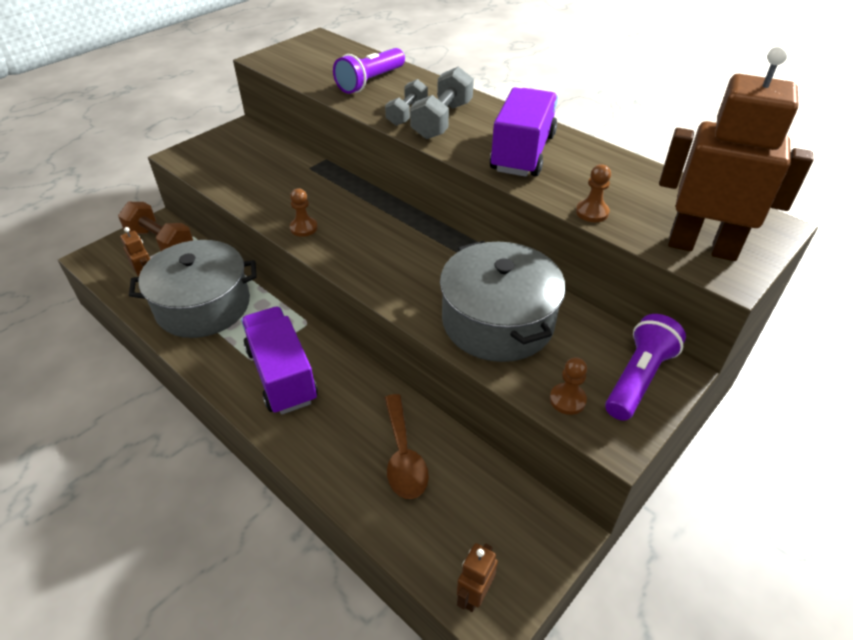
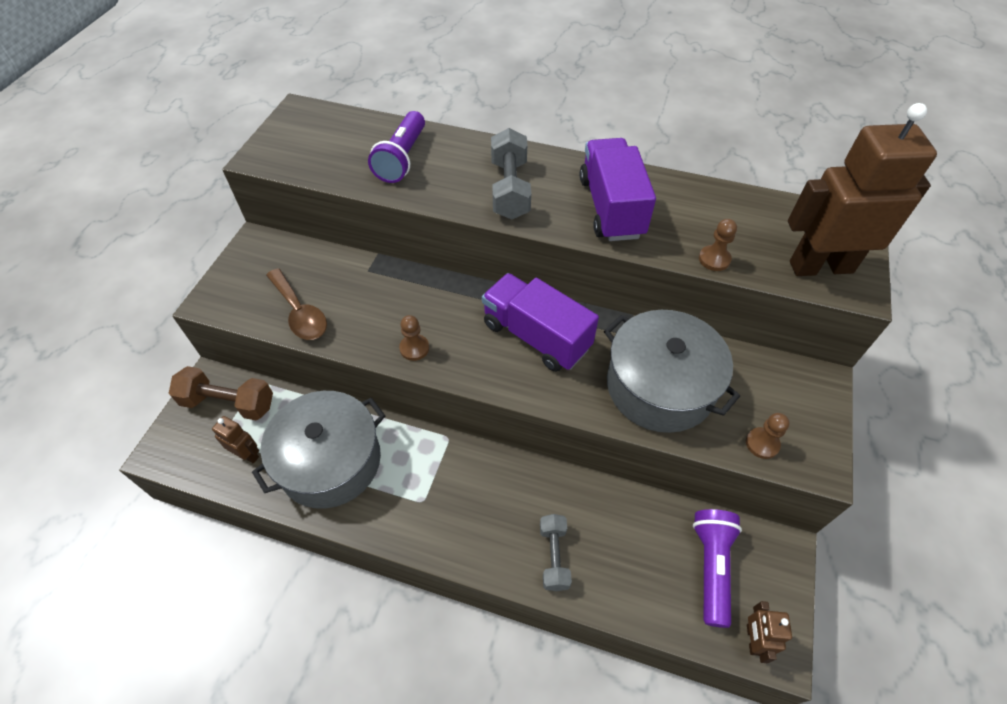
camera: 25 degrees left, 10 degrees up
(282, 375) = (462, 505): purple truck -> purple truck (536, 336)
(403, 456) = (622, 539): brown spoon -> brown spoon (300, 313)
(407, 114) = (470, 191): grey dumbbell -> grey dumbbell (554, 556)
(638, 378) = (801, 398): purple flashlight -> purple flashlight (711, 567)

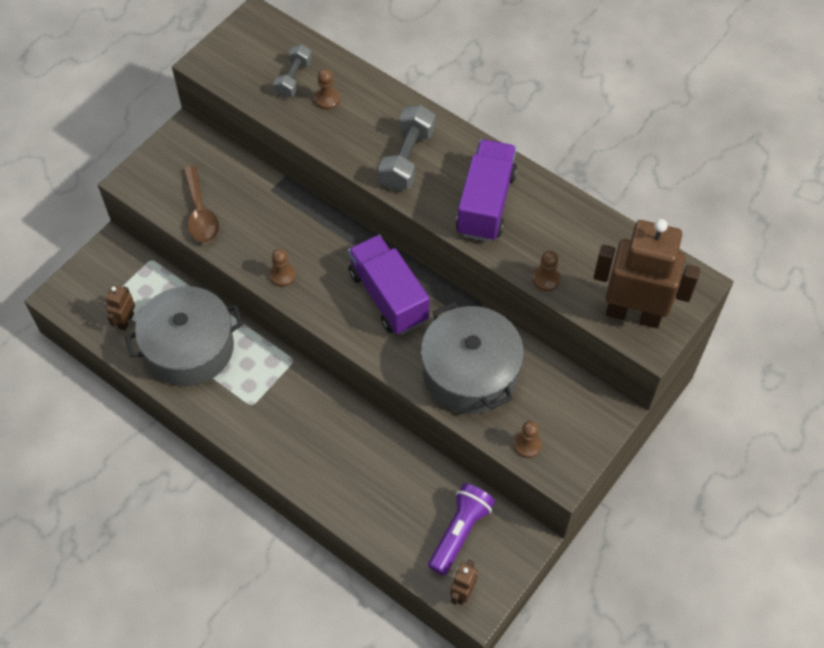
camera: 20 degrees right, 5 degrees up
(229, 403) = (123, 271): brown dumbbell -> none
(247, 454) = (126, 321): brown robot -> brown robot turned 120 degrees counterclockwise
(402, 159) = (327, 99): purple flashlight -> brown pawn
(554, 556) = (338, 481): grey dumbbell -> grey dumbbell (294, 79)

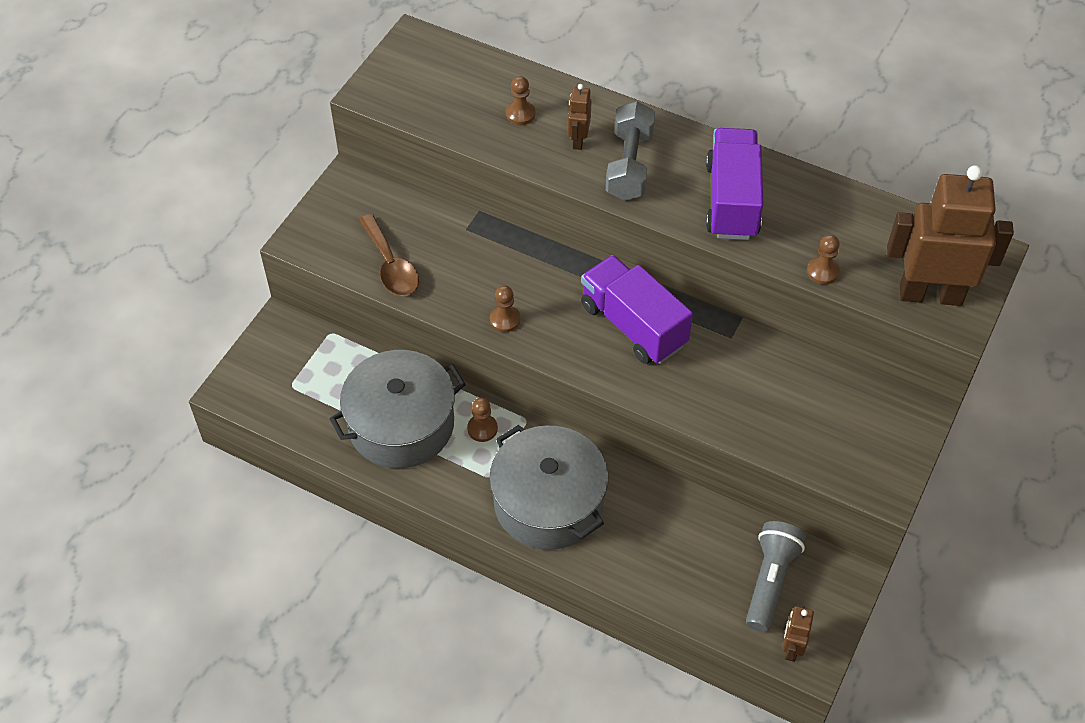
camera: 10 degrees left, 5 degrees down
(126, 321) = (317, 405): brown robot -> brown robot (578, 140)
(294, 79) = (476, 97): grey dumbbell -> none
(459, 532) = (770, 581): purple flashlight -> grey flashlight
(470, 372) = (749, 394): grey pot -> grey pot (548, 502)
(527, 445) = (836, 463): brown pawn -> brown pawn (482, 429)

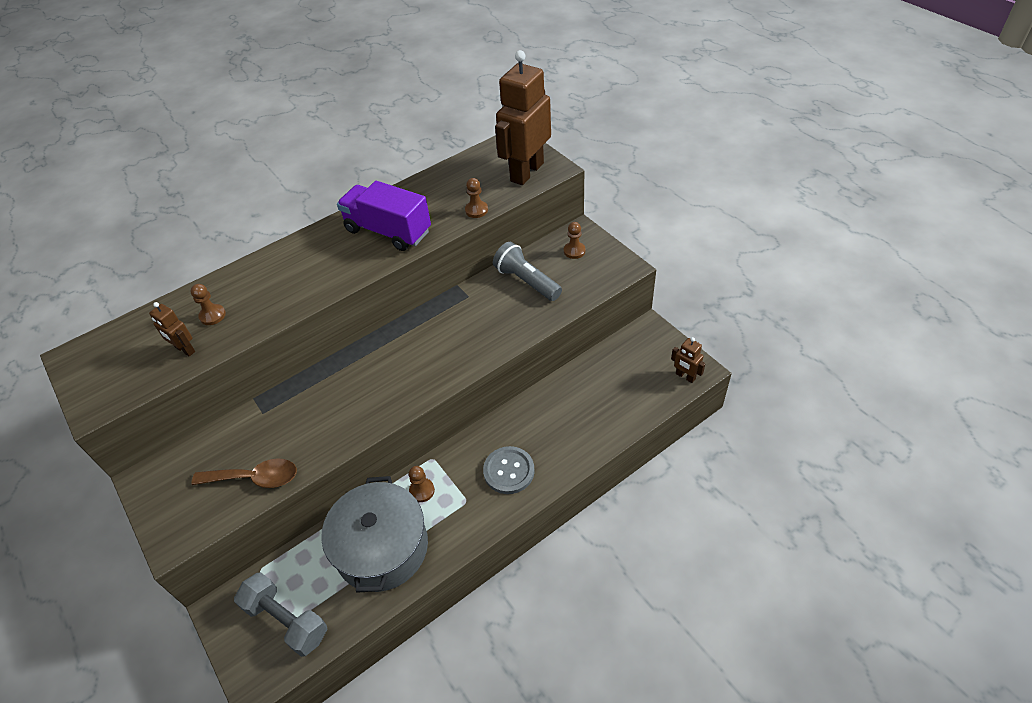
camera: 60 degrees left, 5 degrees down
(505, 319) = (363, 418): brown pawn -> brown pawn (574, 251)
(548, 502) = (509, 471): grey pot -> grey button
(578, 140) = (267, 291): brown robot -> brown robot (185, 350)
(629, 165) = (314, 271): grey dumbbell -> grey dumbbell (287, 620)
(633, 325) = (423, 343): purple truck -> none
(770, 581) = (633, 368): grey flashlight -> grey flashlight (526, 281)

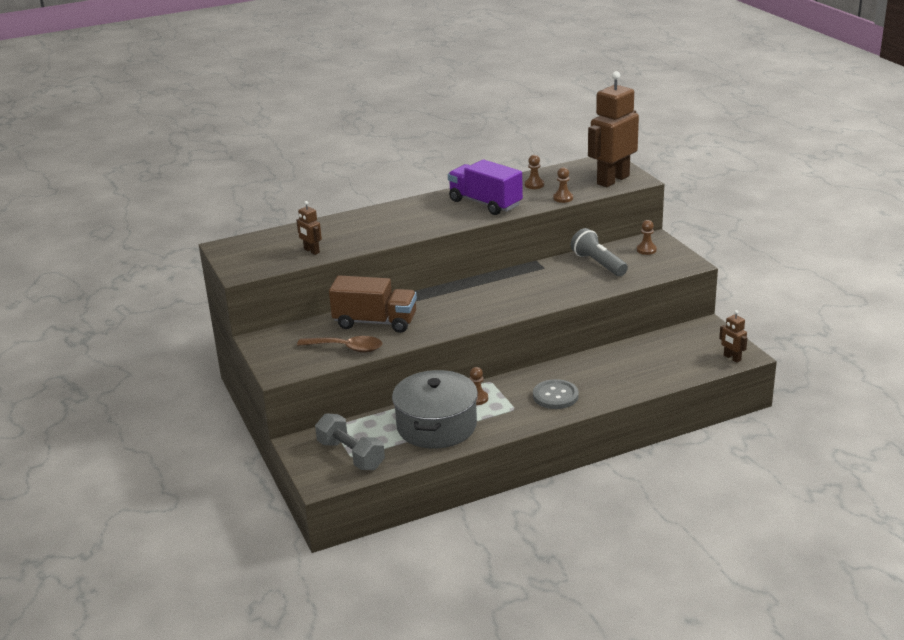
camera: 10 degrees right, 20 degrees down
(212, 315) = (335, 235): brown pawn -> brown pawn (534, 185)
(285, 423) = (375, 322): none -> brown truck

